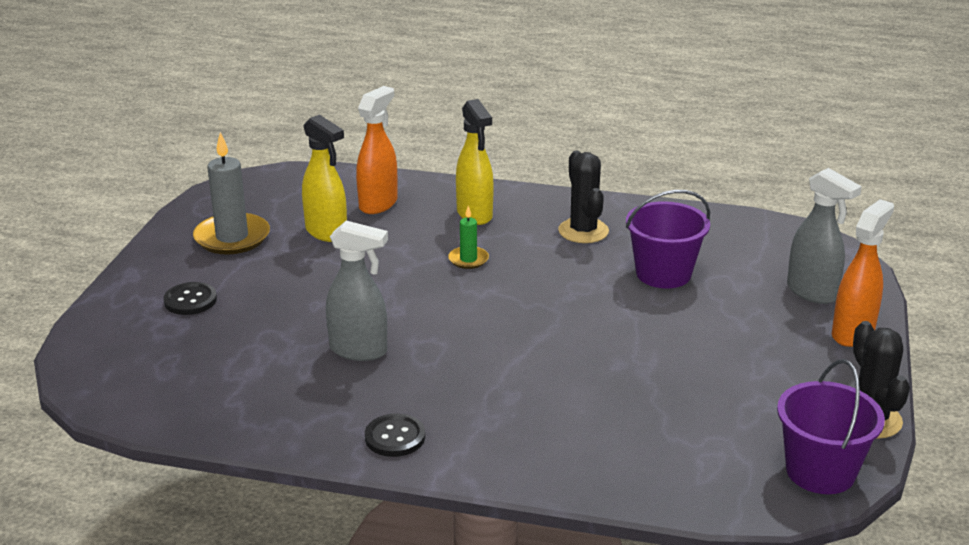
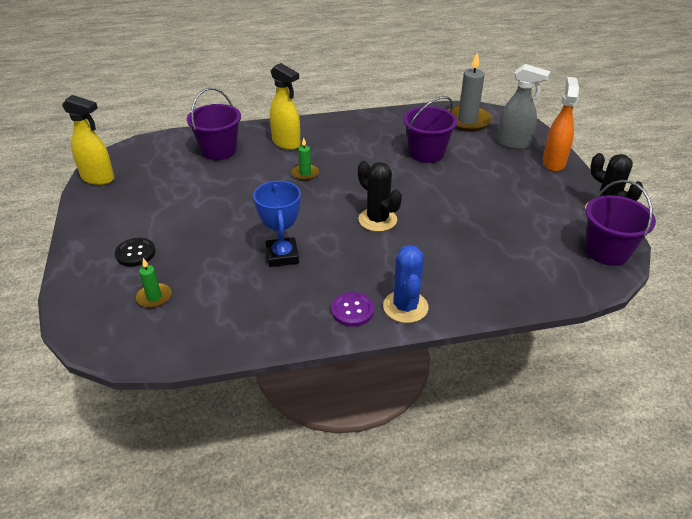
camera: 25 degrees left, 10 degrees up
(176, 354) = (154, 297): none -> green candle
(232, 237) = (133, 199): grey candle -> grey candle (467, 121)
(326, 232) = (198, 178): yellow spray bottle -> yellow spray bottle (98, 178)
(359, 350) = (282, 256): grey spray bottle -> blue trophy
(378, 204) = (219, 150): orange spray bottle -> purple bucket
(395, 437) = (352, 310): black button -> purple button
(465, 453) = (405, 307): none -> blue cactus
(583, 231) = (360, 138): black cactus -> black cactus (377, 220)

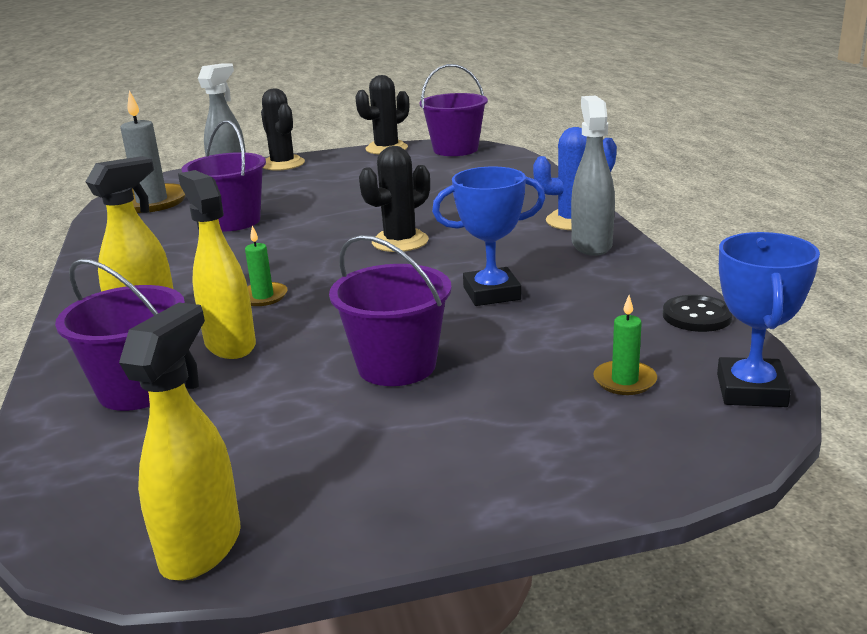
camera: 90 degrees left, 15 degrees down
(119, 346) = (751, 390): none -> blue trophy
(135, 253) = (510, 423): black button -> black button (697, 316)
(207, 219) = (396, 366): none -> purple bucket
(252, 169) = (230, 344): none -> yellow spray bottle
(352, 310) = (591, 245): purple button -> grey spray bottle
(553, 162) = (283, 164): orange spray bottle -> black cactus

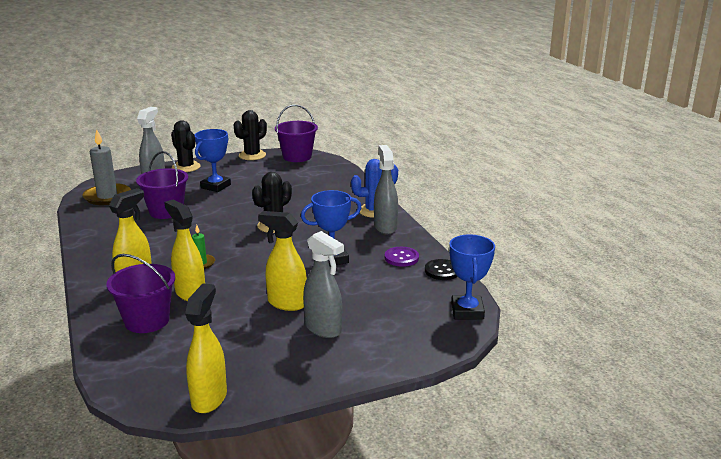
camera: 10 degrees left, 0 degrees up
(320, 188) = (215, 186): none -> blue trophy
(396, 366) = (286, 303): purple bucket -> yellow spray bottle
(458, 415) = (323, 329): none -> grey spray bottle
(619, 293) = (401, 258): none -> purple button
(624, 381) = (405, 308): green candle -> none

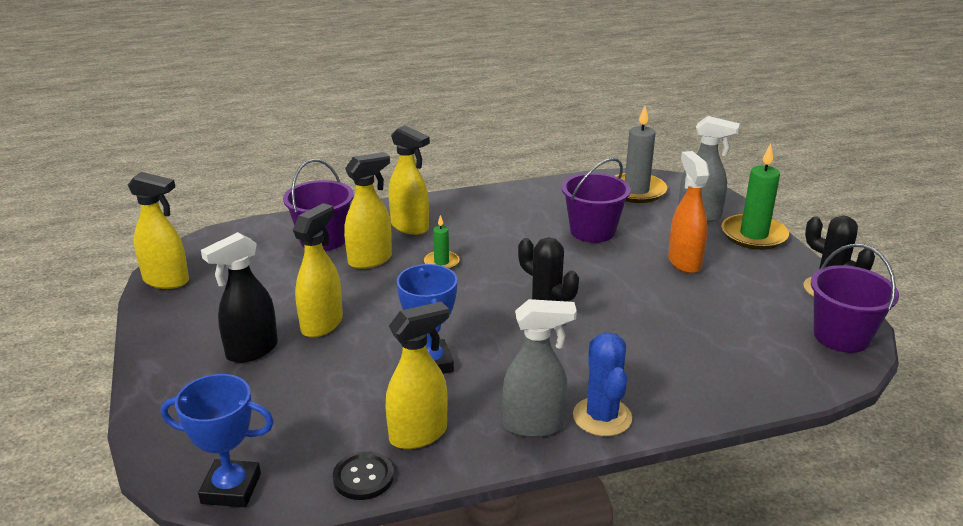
camera: 95 degrees right, 5 degrees up
(186, 167) = (753, 235): black cactus -> green candle
(215, 186) = (684, 262): blue trophy -> orange spray bottle
(323, 329) = (251, 351): grey spray bottle -> black spray bottle
(401, 258) = (419, 434): purple button -> yellow spray bottle

